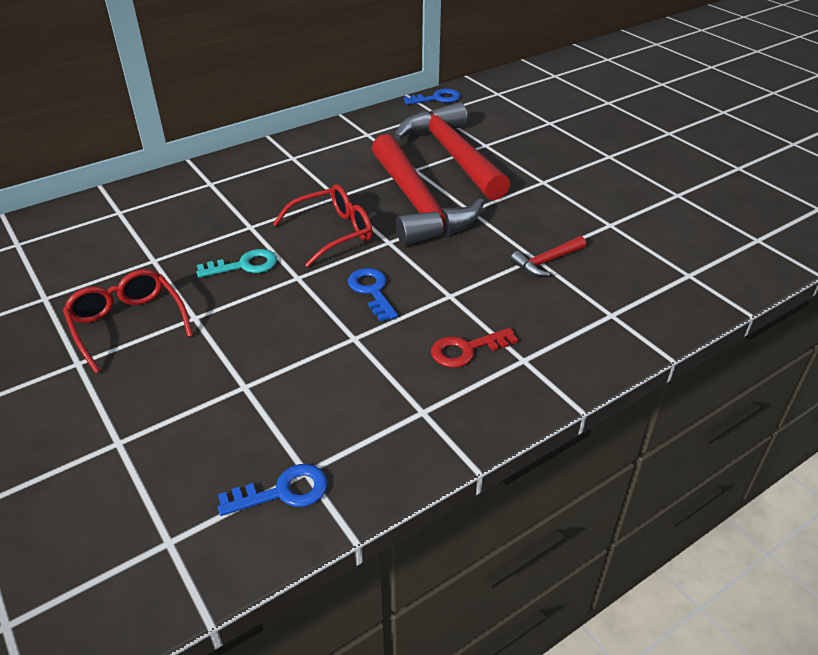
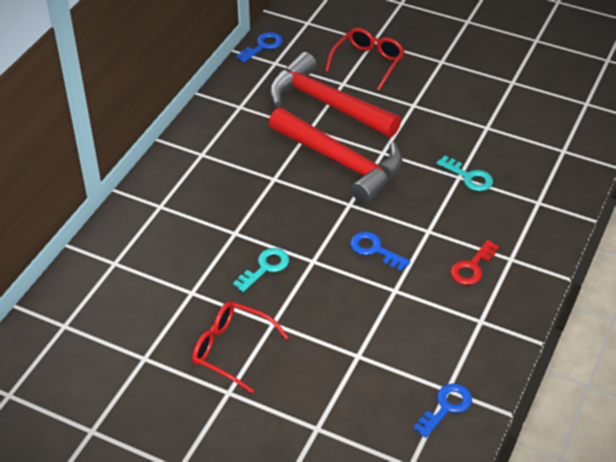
camera: 30 degrees left, 5 degrees up
(333, 232) = (302, 213): red glasses -> red glasses (368, 62)
(546, 261) = (469, 177): red hammer -> turquoise key

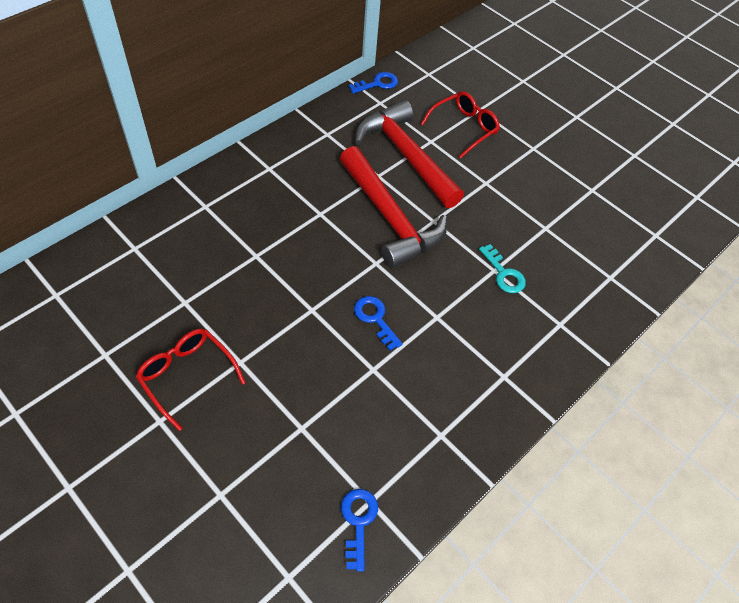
camera: 15 degrees right, 10 degrees up
(265, 267) = (264, 301): turquoise key -> none
(446, 407) = (358, 522): blue key -> blue key turned 60 degrees counterclockwise
(472, 267) = (461, 371): red key -> none

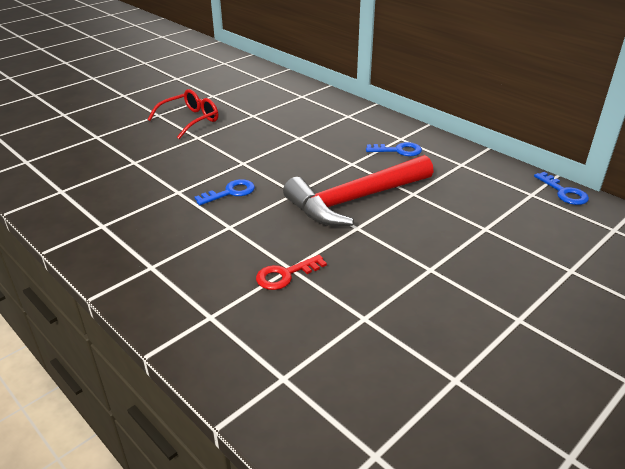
camera: 95 degrees right, 20 degrees down
(358, 522) = (48, 186): blue key -> blue key (398, 150)
(406, 155) = (452, 210): red hammer -> none
(464, 128) = (524, 255): red glasses -> none
(503, 273) = (285, 275): turquoise key -> red key

